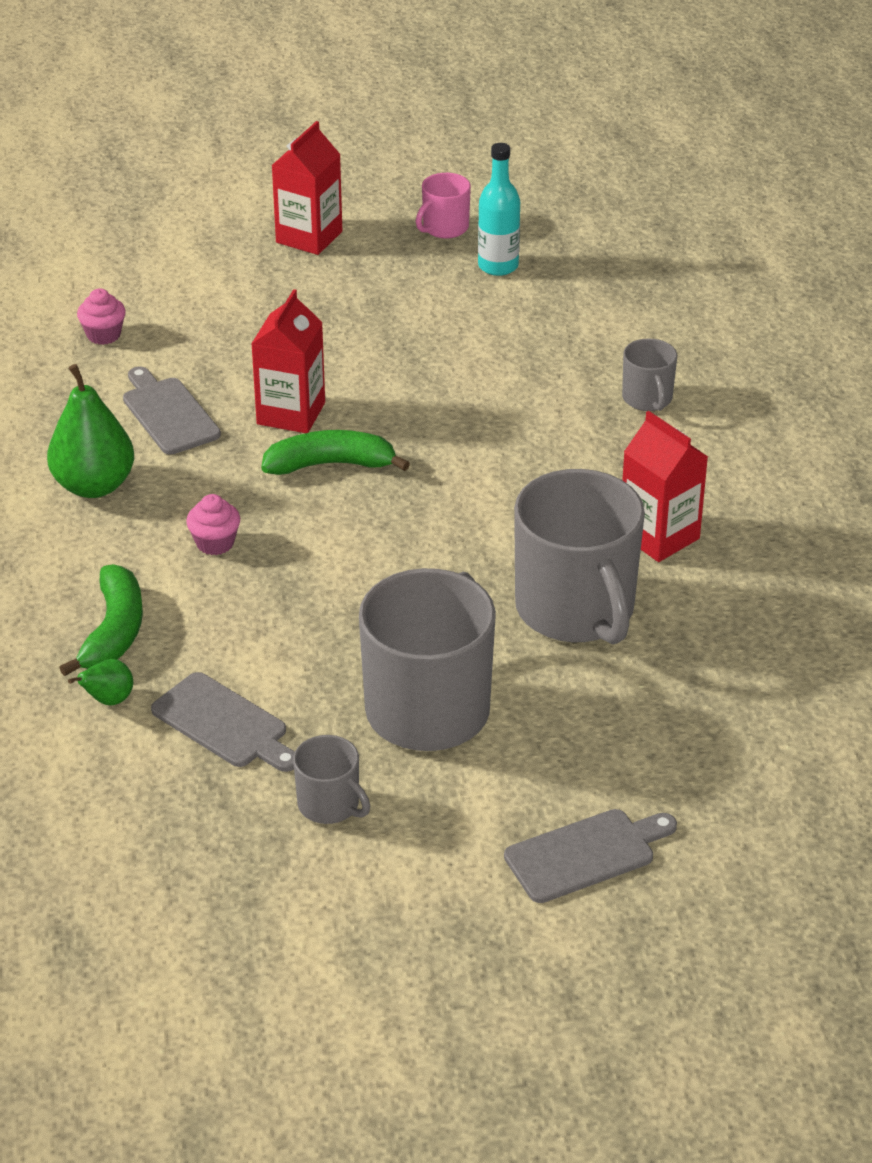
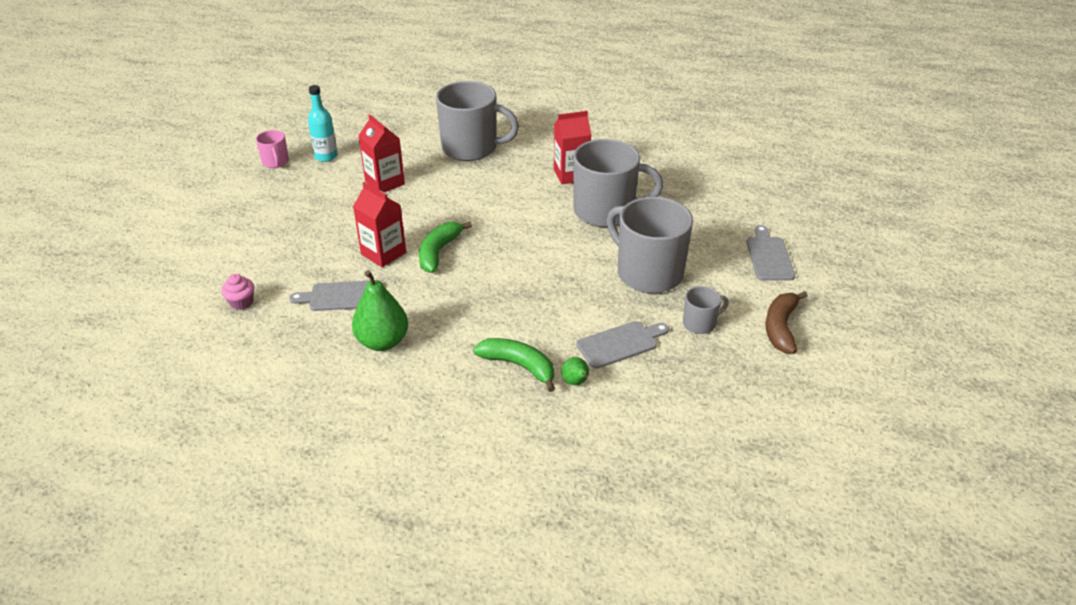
camera: 65 degrees left, 0 degrees up
(215, 543) = (471, 309): pink cupcake -> none
(309, 237) = (232, 205): red carton -> red carton (385, 183)
(379, 911) = (781, 328): none -> brown banana
(647, 399) = (471, 148): grey mug -> grey mug, size x2.12

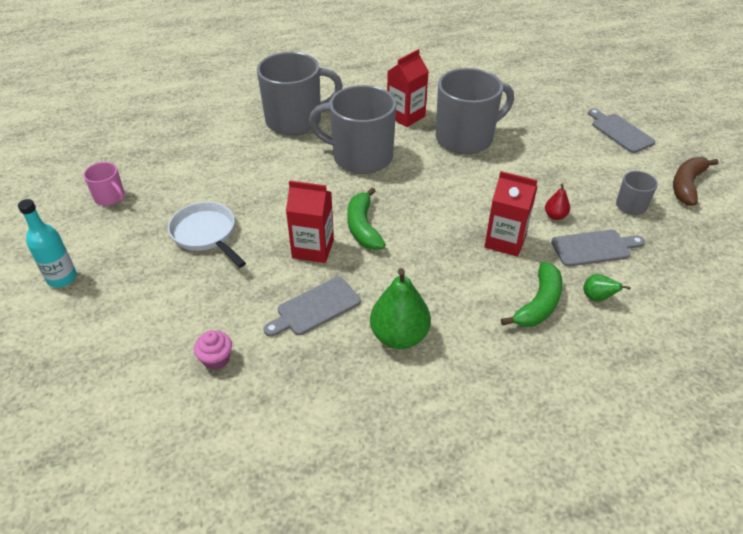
camera: 30 degrees left, 5 degrees up
(316, 213) = (206, 234): none -> white pan
(326, 156) = (160, 174): turquoise bottle -> turquoise bottle (62, 278)
(385, 183) = (246, 180): red carton -> red carton (505, 241)
(519, 366) = (538, 304): green banana -> green banana turned 120 degrees clockwise
(614, 305) = (555, 216): none -> red pear
(620, 344) = (594, 248): grey cutting board -> grey cutting board turned 45 degrees clockwise
(648, 273) = (551, 178): grey mug -> grey mug (360, 157)
(781, 328) = (687, 185): brown banana -> brown banana turned 45 degrees clockwise

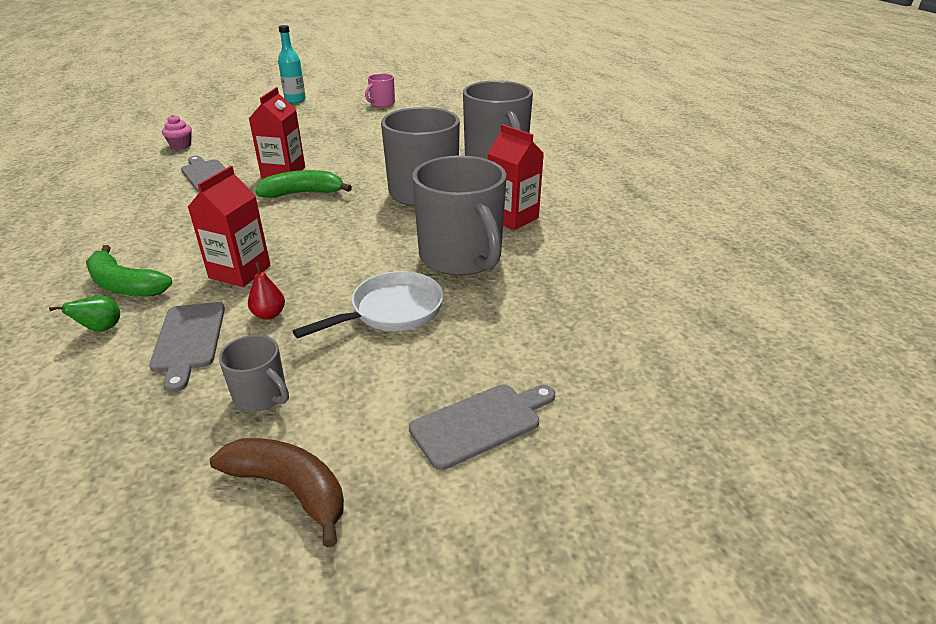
camera: 90 degrees right, 10 degrees down
(206, 234) = (322, 134): white pan -> white pan (392, 311)
(399, 336) = (146, 209): green pear -> none

